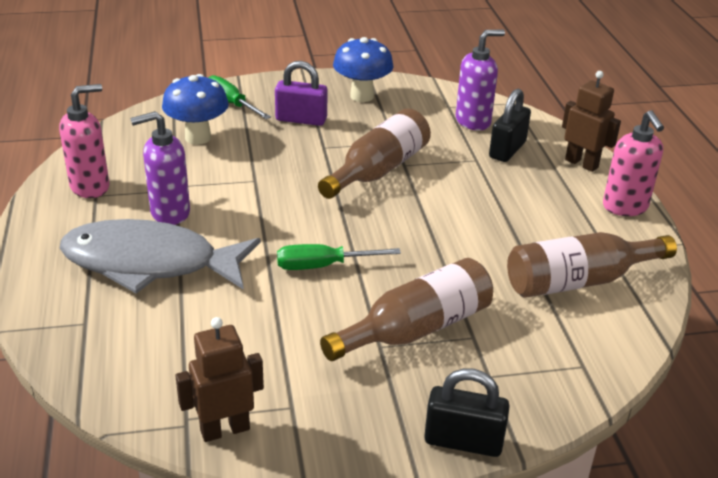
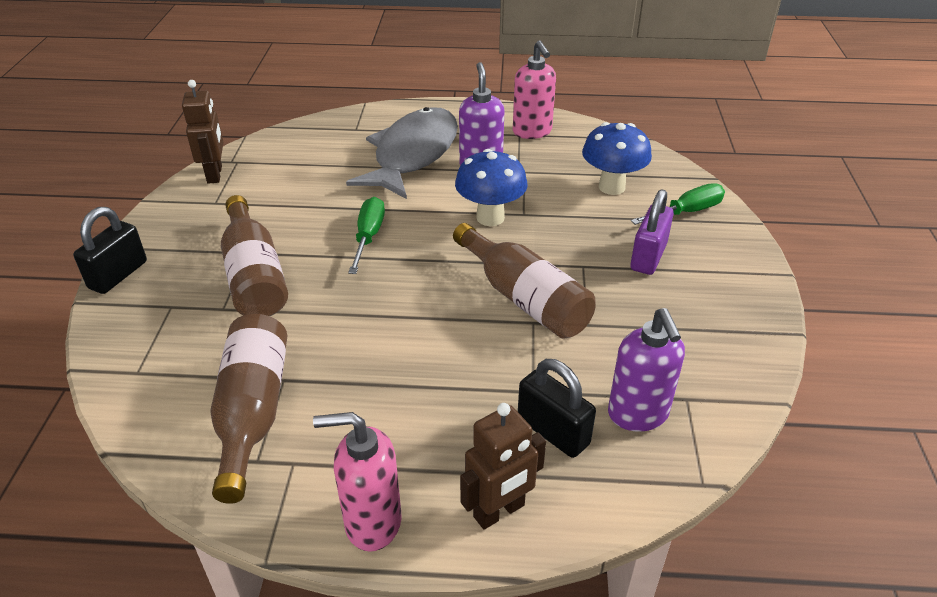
camera: 105 degrees right, 5 degrees up
(362, 96) = (712, 315): blue mushroom -> blue mushroom (490, 217)

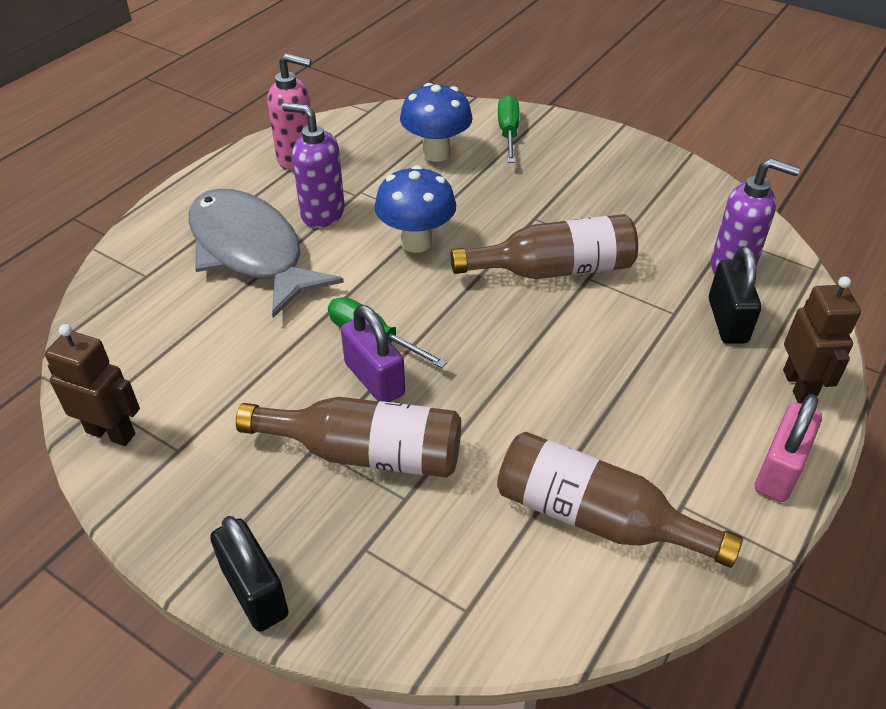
camera: 60 degrees left, 5 degrees up
(372, 522) = (779, 470): pink soap dispenser -> pink padlock
(553, 431) = (727, 321): black padlock -> black padlock turned 75 degrees counterclockwise
(648, 257) = (551, 178): purple padlock -> purple padlock (374, 379)

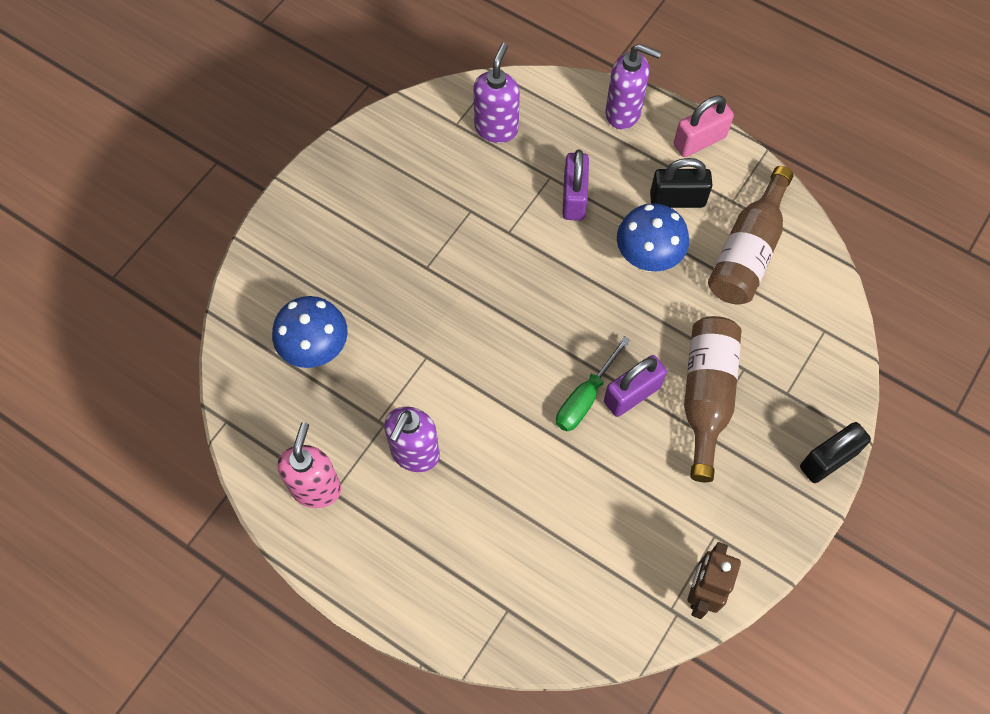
camera: 90 degrees left, 20 degrees up
(250, 251) = (472, 515): grey fish -> none
(416, 242) = (460, 366): blue mushroom -> blue mushroom (647, 259)
(508, 132) = (283, 282): green screwdriver -> none
(553, 270) = (499, 257): brown bottle -> none
(648, 333) = (574, 198): none -> purple padlock
(727, 321) = (558, 143): black padlock -> black padlock (677, 199)
(779, 470) = (699, 141): pink padlock -> pink padlock turned 60 degrees counterclockwise
(799, 386) = (623, 113): brown robot -> purple soap dispenser

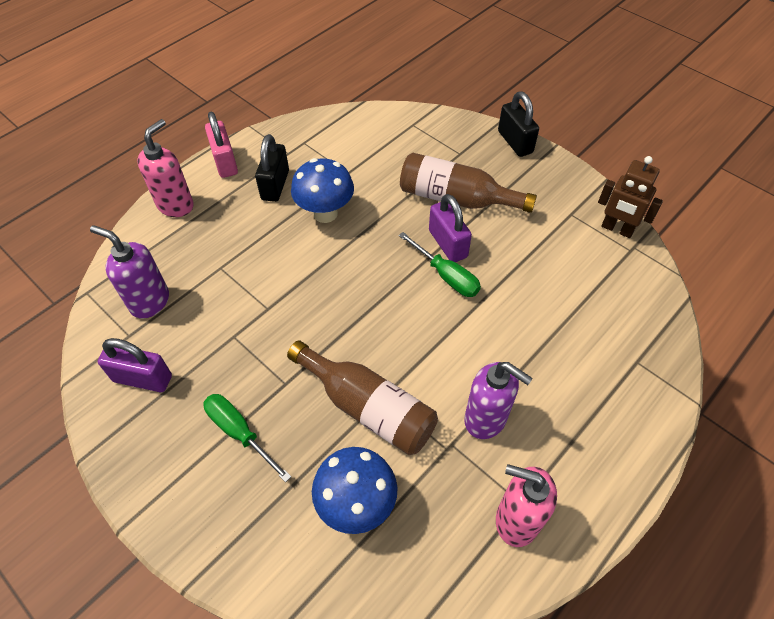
camera: 80 degrees left, 10 degrees down
(371, 241) = (239, 432): none -> green screwdriver
(574, 198) = (249, 253): purple padlock -> purple padlock (143, 378)
(623, 113) = (176, 205): purple soap dispenser -> pink soap dispenser
(747, 251) = (336, 152): brown bottle -> brown bottle (368, 407)

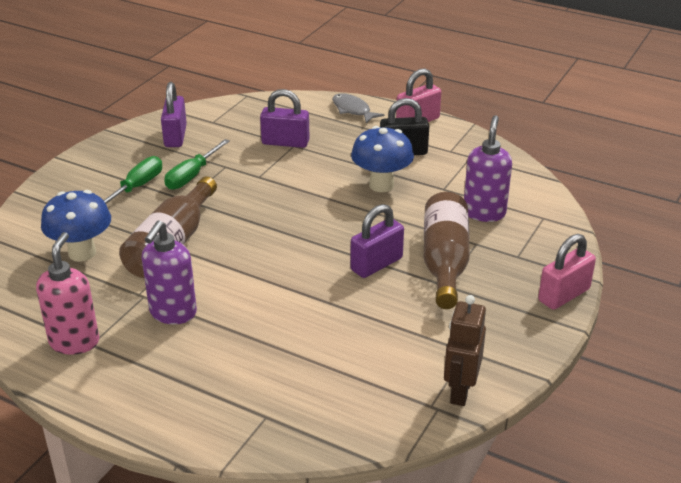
camera: 75 degrees right, 20 degrees down
(149, 302) = (247, 122): purple soap dispenser -> purple soap dispenser (484, 213)
(176, 205) = (353, 110): pink soap dispenser -> grey fish
(211, 273) = (285, 142): none -> purple padlock
(446, 276) = (333, 269): green screwdriver -> green screwdriver (192, 176)
(515, 142) = (564, 295): black padlock -> pink padlock

